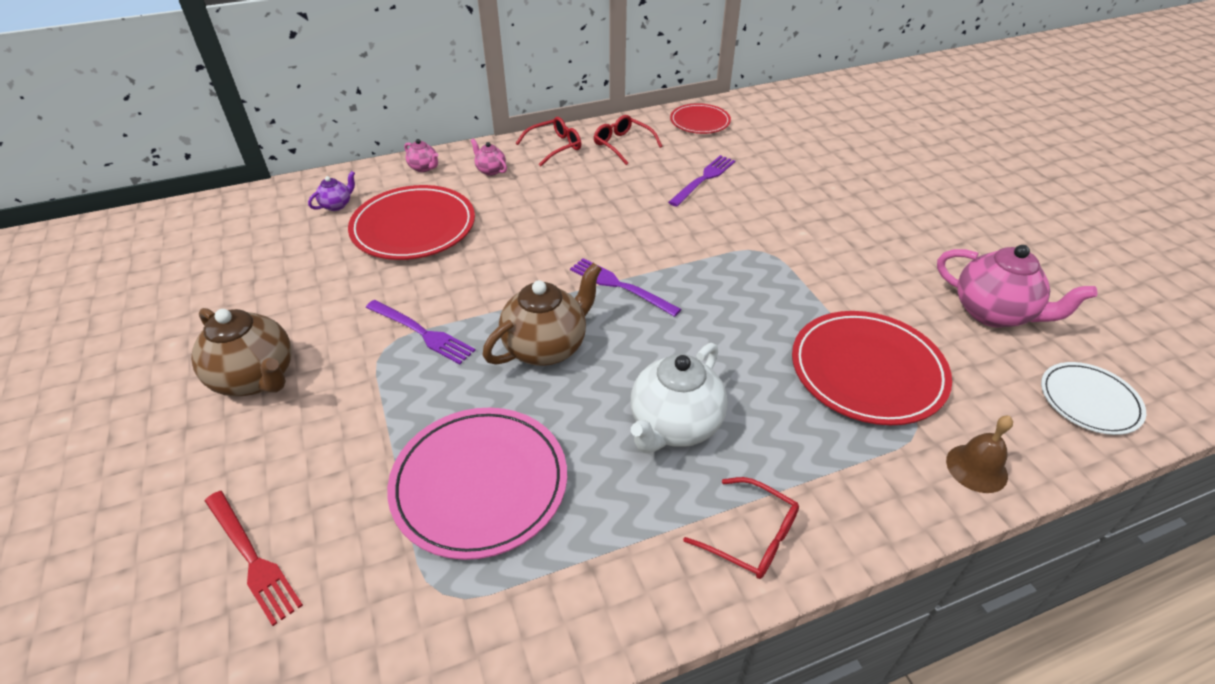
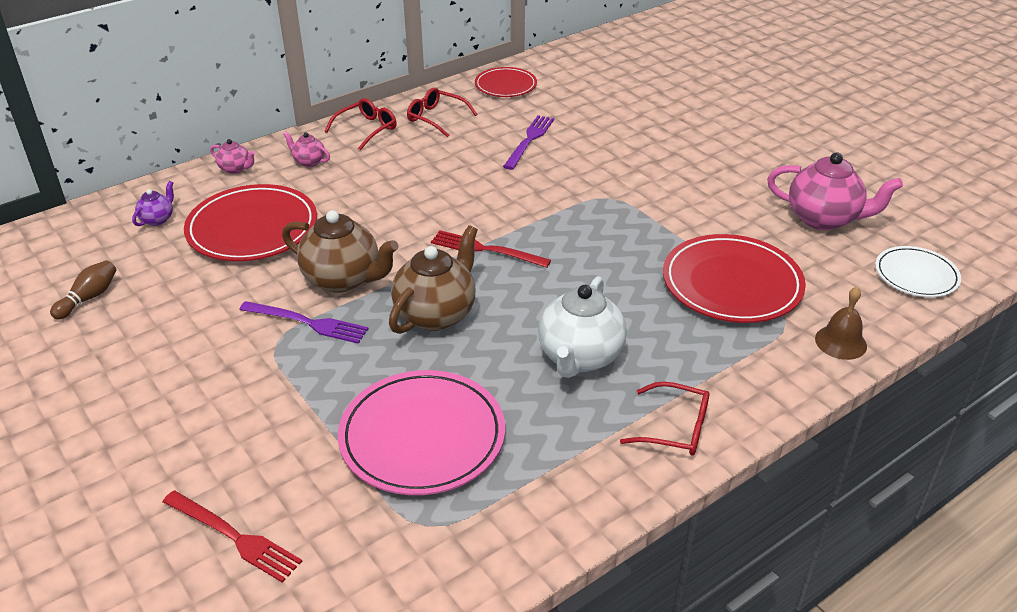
camera: 15 degrees left, 5 degrees down
(245, 271) = (89, 298): none -> brown bowling pin
(256, 378) = (156, 392): brown teapot -> brown teapot (343, 279)
(620, 286) = (485, 249): purple fork -> red fork

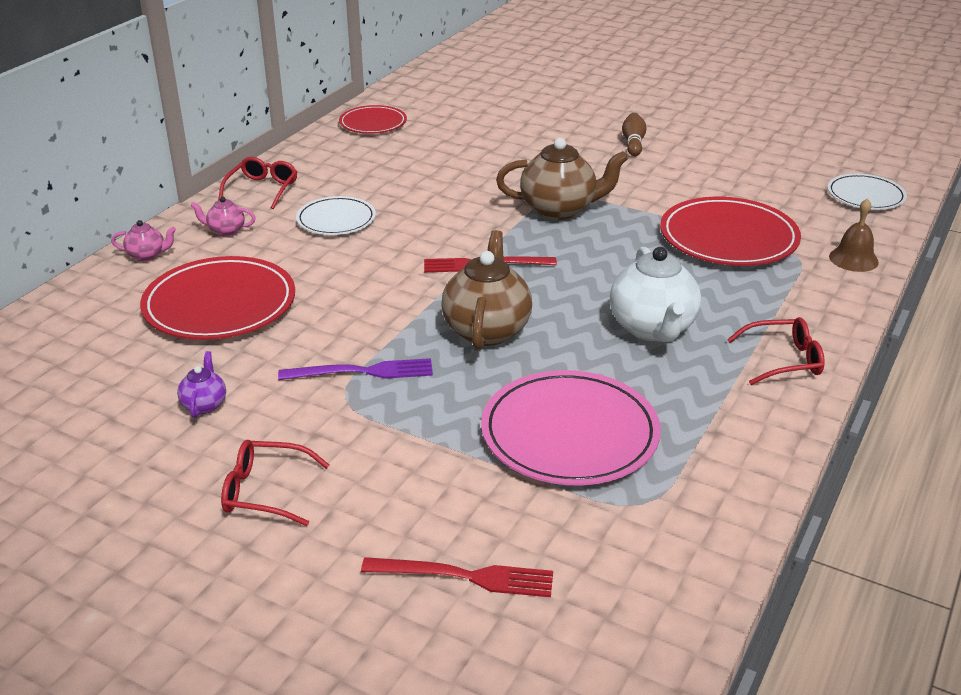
camera: 25 degrees left, 5 degrees down
(89, 298) = (87, 416): brown bowling pin -> brown bowling pin (633, 143)
(157, 219) = (99, 322): purple teapot -> purple teapot (204, 405)
(343, 279) = (363, 325): brown teapot -> brown teapot (559, 210)
(401, 173) = (336, 220): none -> white plate
(436, 118) = (327, 165): red glasses -> red glasses (265, 491)
(529, 140) = (440, 165): purple fork -> none
(823, 219) = (757, 171): pink teapot -> none

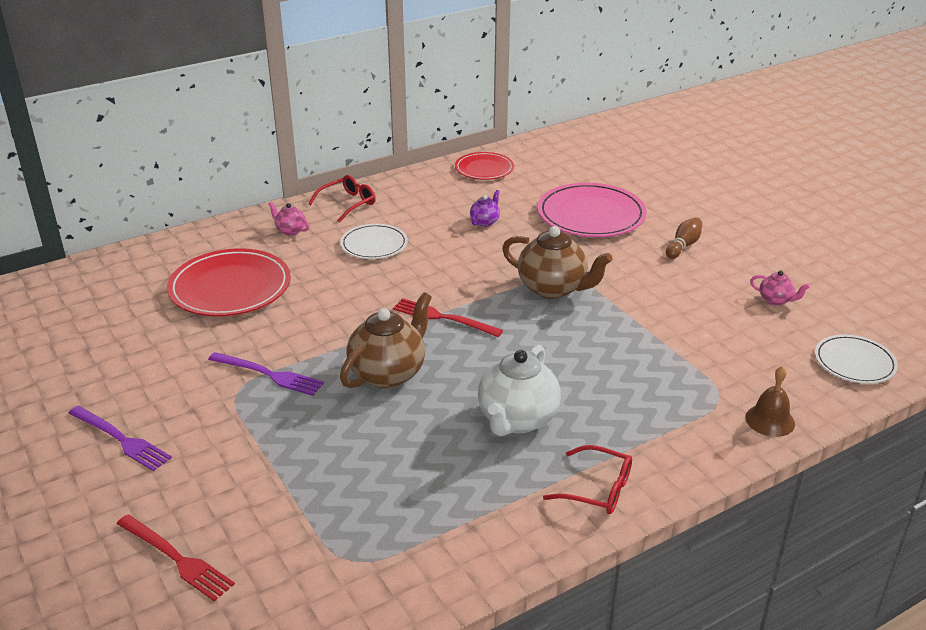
camera: 30 degrees right, 0 degrees up
(147, 255) = (222, 234): pink teapot -> pink teapot (775, 300)
(204, 405) = (148, 361): purple teapot -> purple teapot (485, 222)
(265, 491) = (121, 439): red glasses -> purple fork
(569, 434) = (359, 482): pink plate -> pink plate (591, 215)
(728, 238) = (672, 361): red plate -> none

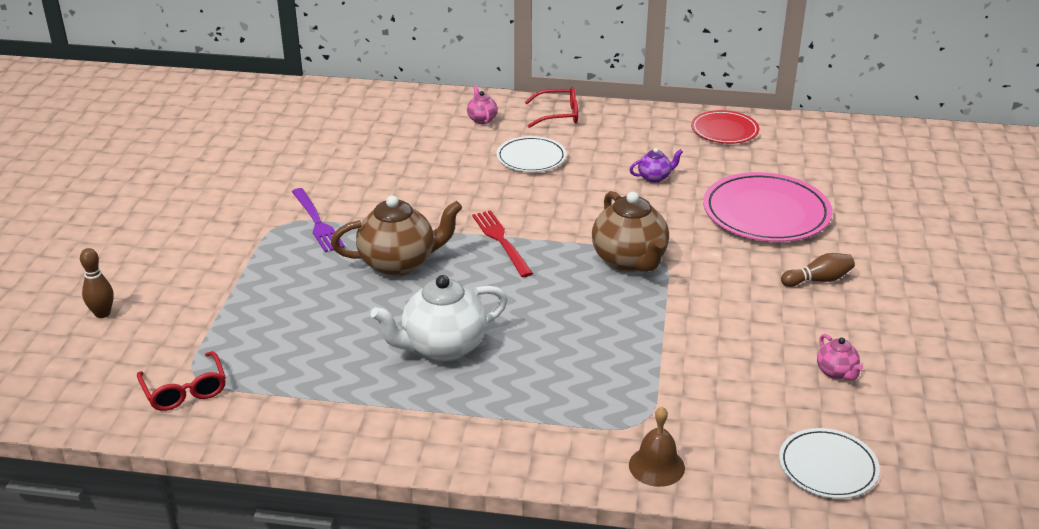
camera: 40 degrees right, 0 degrees up
(121, 439) = (171, 220): purple fork -> none
(176, 559) = (102, 314): red fork -> brown bowling pin
(230, 288) = (378, 145): red plate -> none
(597, 489) = (426, 432): red glasses -> red glasses (185, 390)

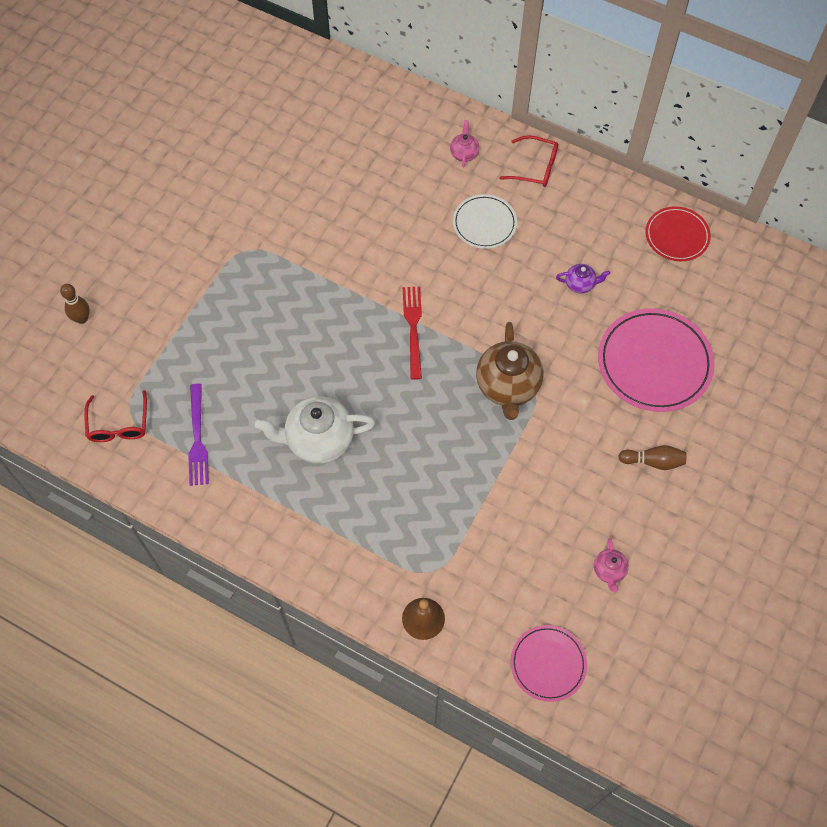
camera: 20 degrees right, 30 degrees up
(317, 222) = (274, 257): purple fork -> purple fork (197, 438)
(399, 263) = (321, 330): brown teapot -> none
(828, 467) = (548, 664): white plate -> pink plate

